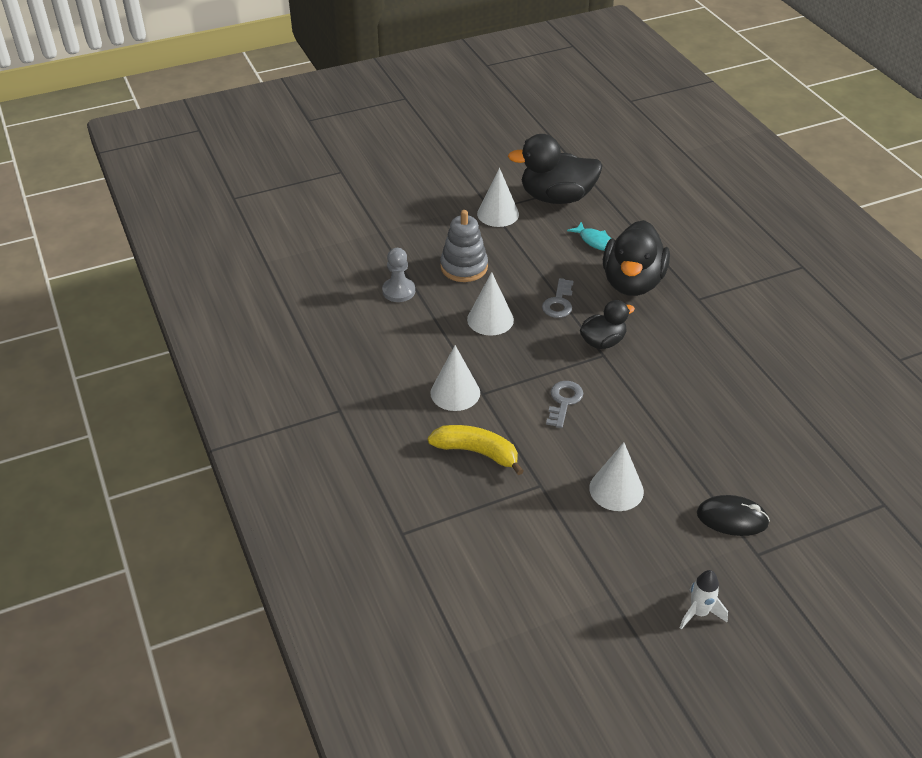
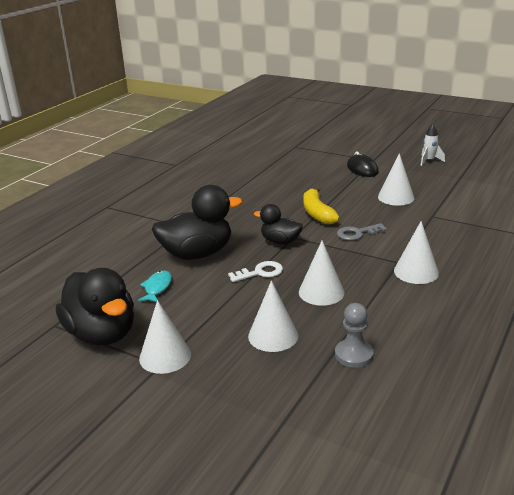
camera: 125 degrees left, 15 degrees down
(464, 267) = (273, 336): grey stacking toy -> white cone
(477, 452) = (447, 242): yellow banana -> yellow banana (317, 213)
(558, 302) = (260, 272): grey key -> white key

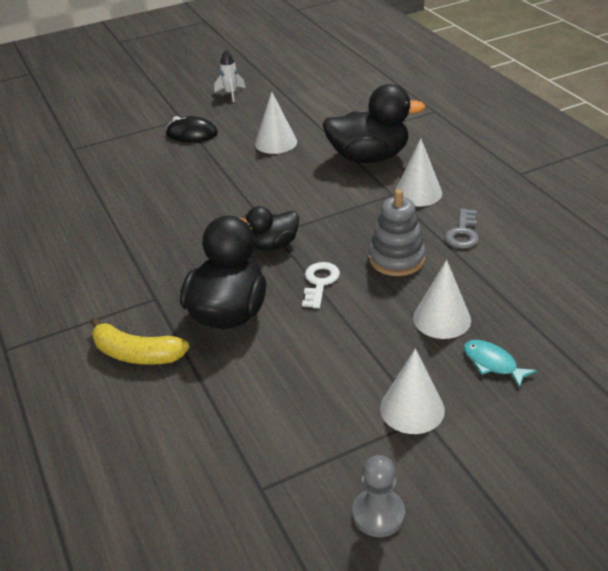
camera: 55 degrees left, 10 degrees up
(102, 334) = (322, 448): black duck -> black duck (369, 157)
(157, 288) = (269, 370): turquoise fish -> turquoise fish (492, 363)
(317, 213) = (245, 198): yellow banana -> yellow banana (136, 354)
(321, 292) = (396, 259): white cone -> grey stacking toy
(354, 355) = (512, 283): grey pawn -> grey pawn (378, 514)
(357, 233) = (315, 193): grey key -> grey key (463, 233)

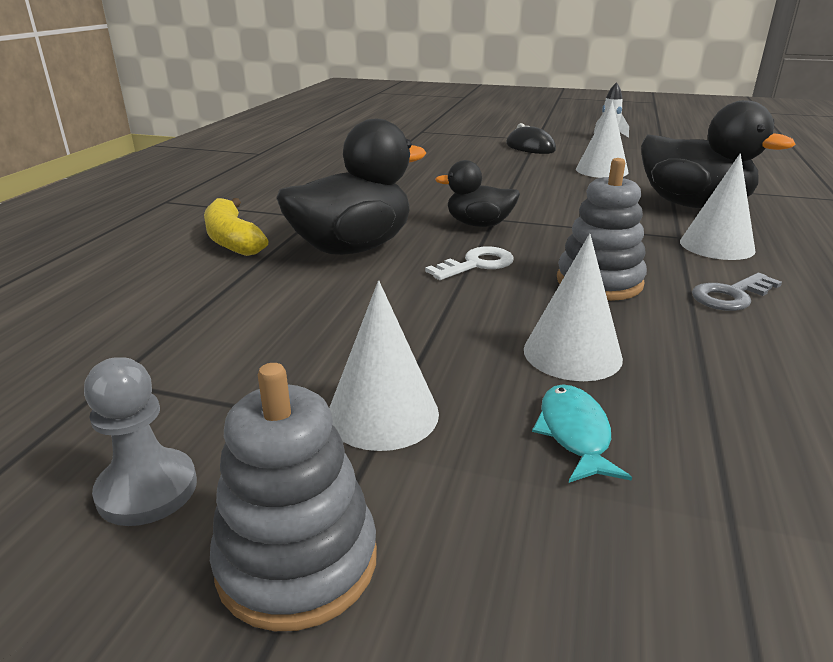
camera: 40 degrees right, 10 degrees down
(475, 490) = (297, 561): none -> grey stacking toy

